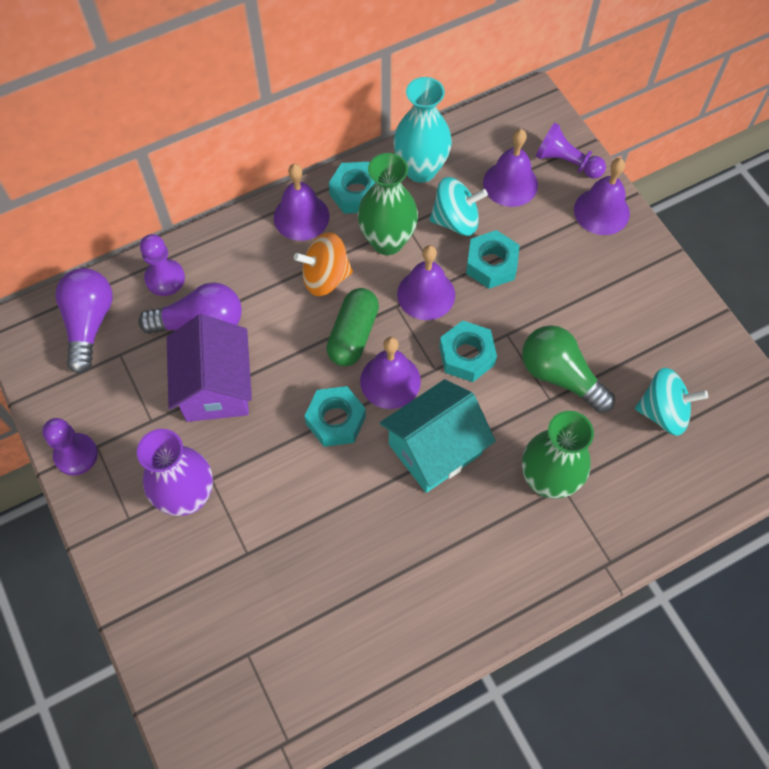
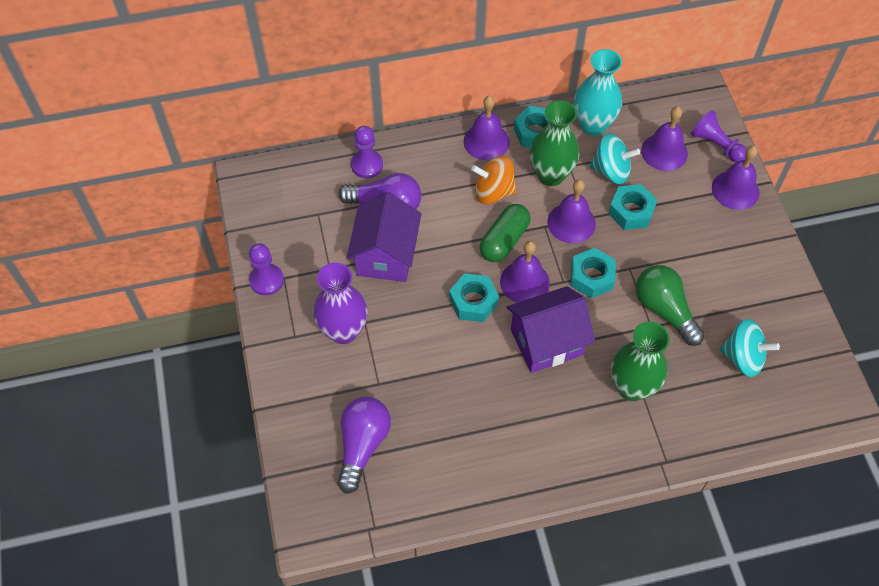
camera: 15 degrees right, 5 degrees down
(89, 323) = (300, 186): purple light bulb -> purple light bulb (362, 445)
(435, 449) = (547, 342): turquoise house -> purple house

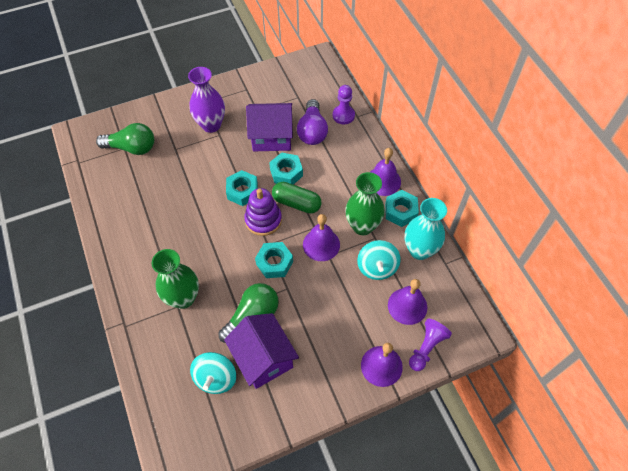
camera: 80 degrees right, 0 degrees up
(266, 280) = (243, 81): purple pawn -> none
(362, 445) = (132, 148): purple light bulb -> green light bulb
(493, 192) = (338, 191): orange spinning top -> none
(524, 282) = (263, 220): purple bell -> purple stacking toy
(547, 342) = (215, 239): purple house -> purple house (263, 358)
(631, 211) = (340, 285): turquoise nut -> turquoise nut (286, 173)

